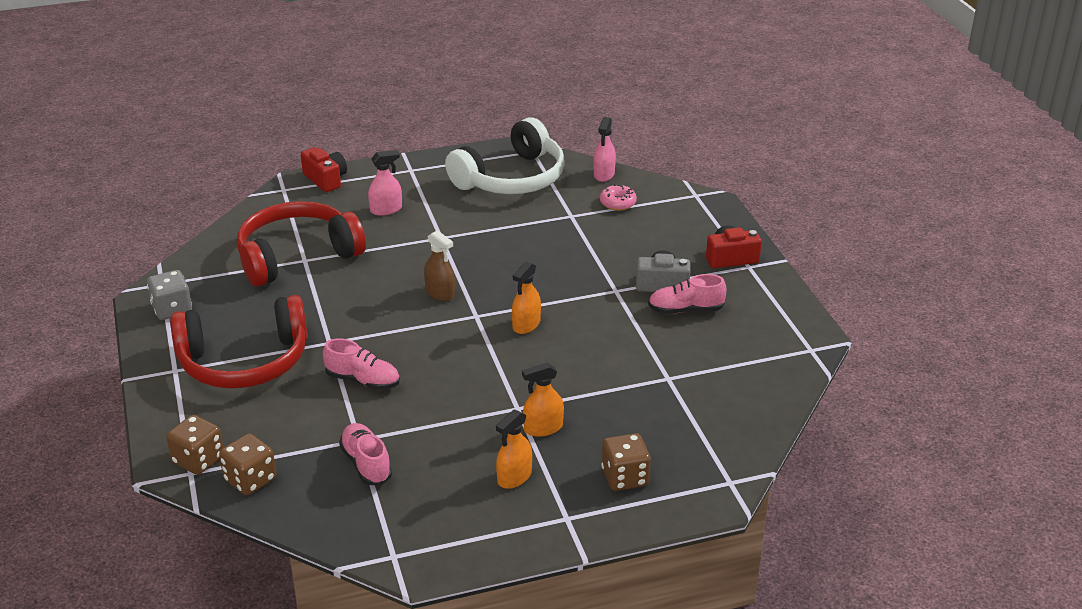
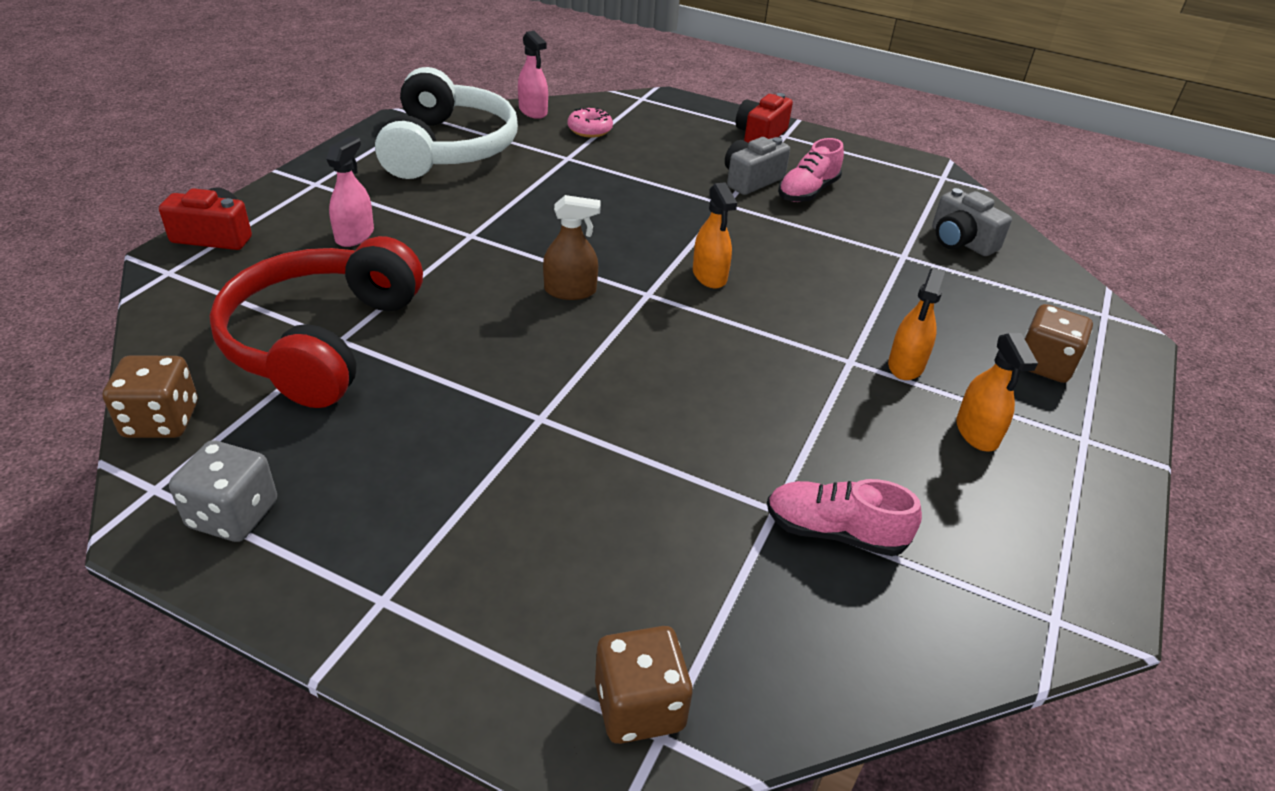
camera: 50 degrees left, 5 degrees up
(244, 361) = (469, 514): red headphones -> none
(250, 480) = (752, 671): brown dice -> brown dice (161, 420)
(363, 380) = (657, 436): pink shoe -> none
(727, 392) = (961, 241): none -> grey camera

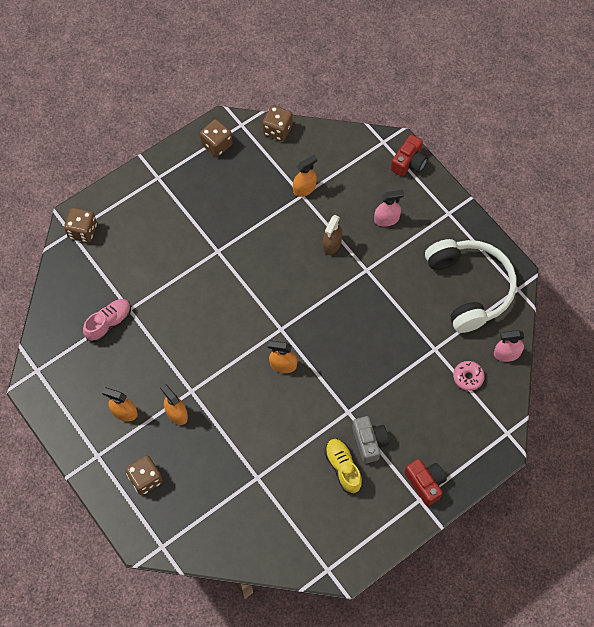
camera: 120 degrees right, 25 degrees up
(233, 515) = (217, 144): grey dice -> brown dice
(322, 340) = (304, 188): red headphones -> orange spray bottle
(355, 235) = (386, 219): pink spray bottle -> pink spray bottle turned 60 degrees counterclockwise
(447, 148) = (469, 288): white headphones -> white headphones turned 135 degrees counterclockwise
(570, 291) = (298, 296): brown spray bottle -> brown spray bottle (332, 244)
(807, 192) = (343, 468): pink shoe -> yellow shoe
(961, 241) = (256, 522): grey camera -> none

